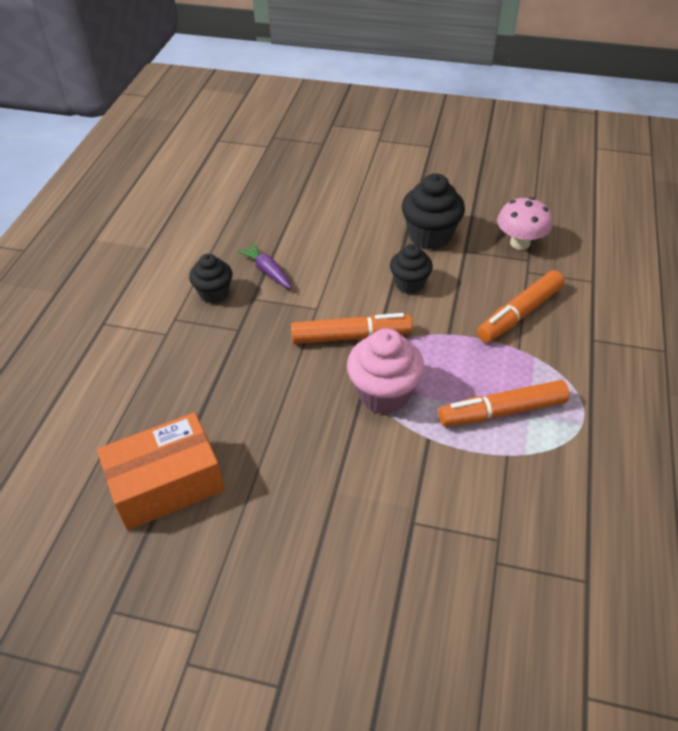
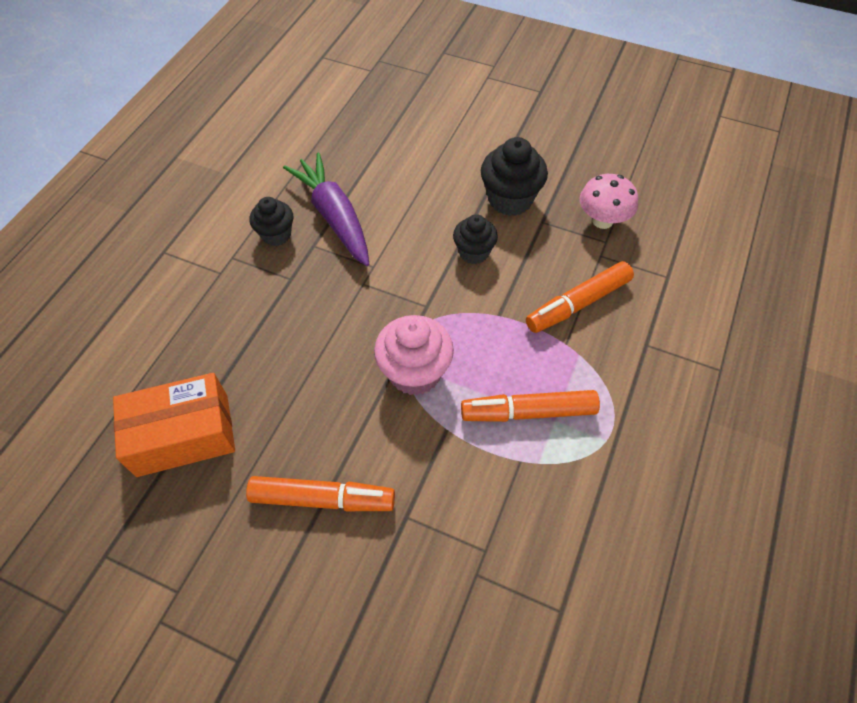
camera: 10 degrees right, 10 degrees up
(267, 271) = (334, 216): purple carrot -> purple carrot, size x1.91
(351, 336) = (399, 303): orange marker -> orange marker (322, 499)

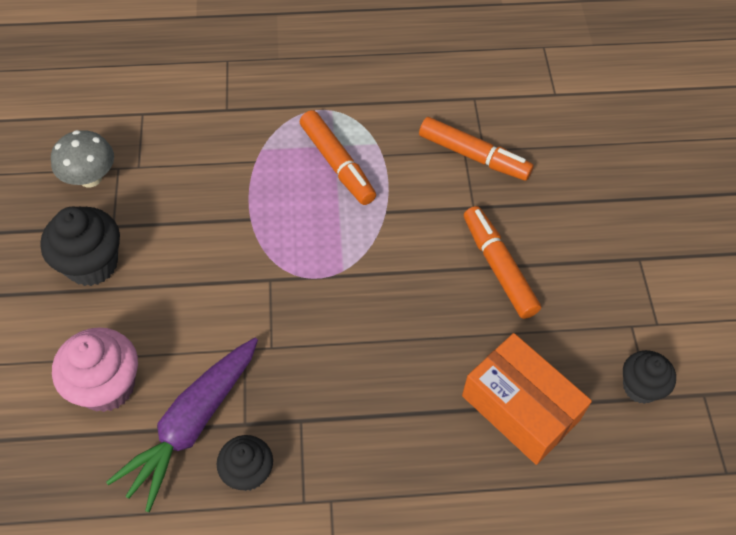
camera: 120 degrees left, 0 degrees up
(415, 373) = (347, 256): pink cupcake -> pink cupcake (107, 386)
(474, 252) = (182, 267): black cupcake -> black cupcake (640, 387)
(578, 304) = (206, 166): orange marker -> orange marker (474, 156)
(602, 220) = (90, 178): pink mushroom -> grey mushroom

